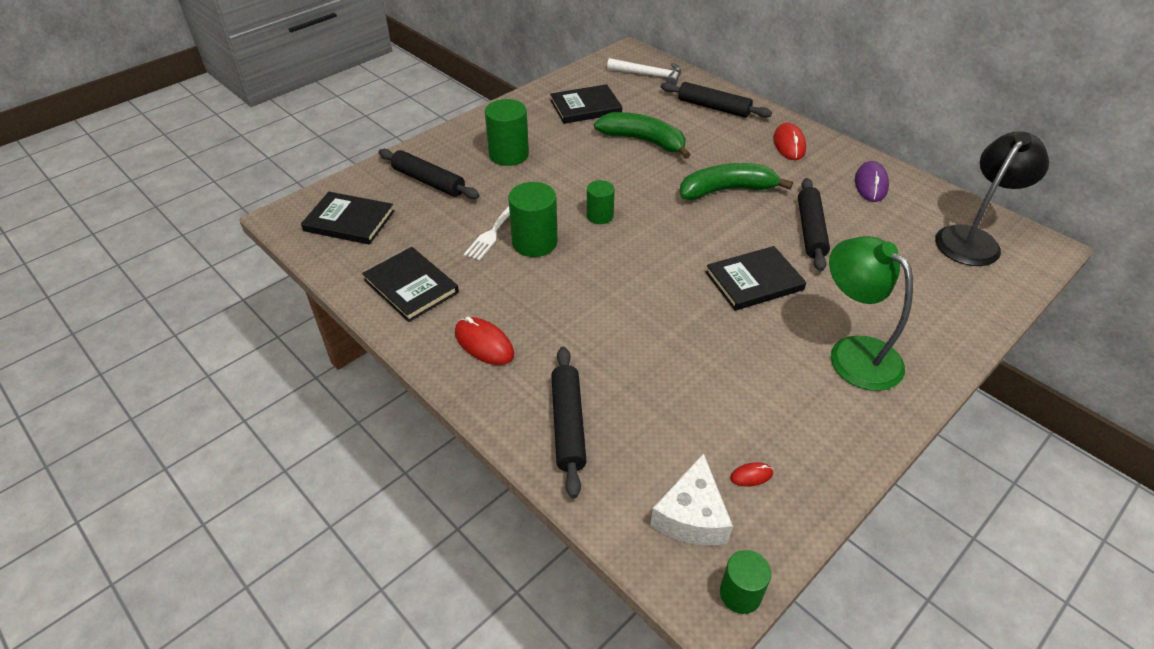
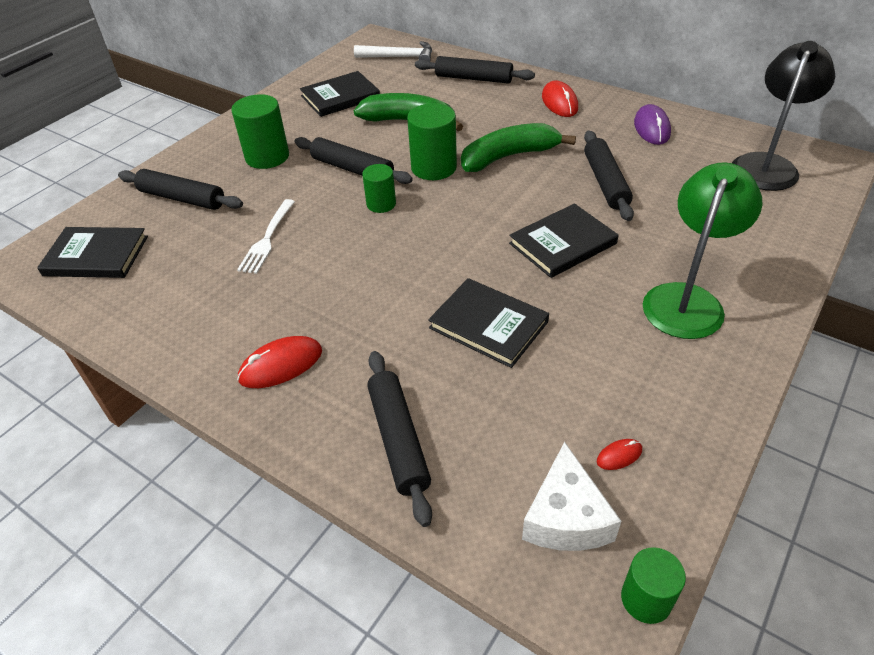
camera: 10 degrees left, 0 degrees up
(411, 286) = (182, 316): black book -> black book (488, 325)
(484, 343) = (281, 365): red mouse -> red mouse turned 60 degrees counterclockwise
(534, 242) = (315, 243): green cylinder -> green cylinder (433, 167)
(581, 179) = (352, 169): none -> black rolling pin
(854, 353) = (687, 299): green lamp -> green lamp turned 75 degrees clockwise

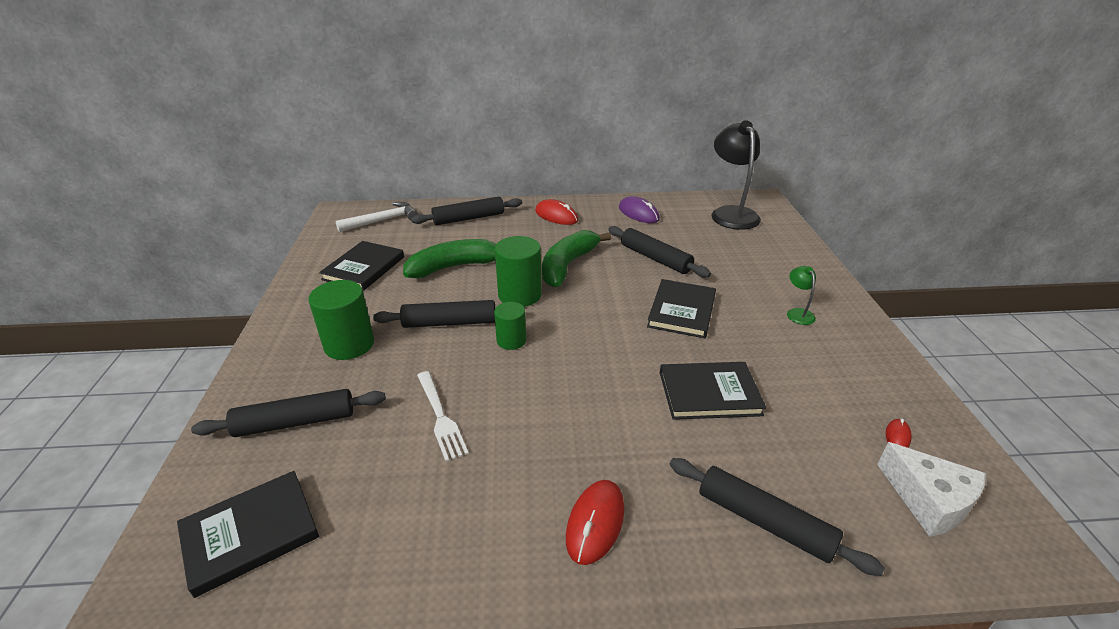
camera: 40 degrees left, 10 degrees down
(646, 599) = (1032, 522): green cylinder -> none
(687, 299) = (798, 313): green lamp -> green lamp, size x0.44

